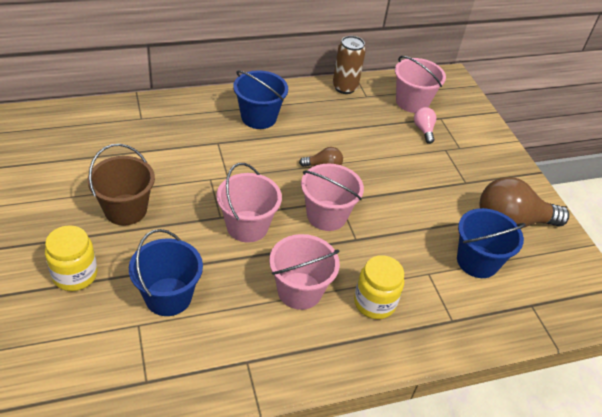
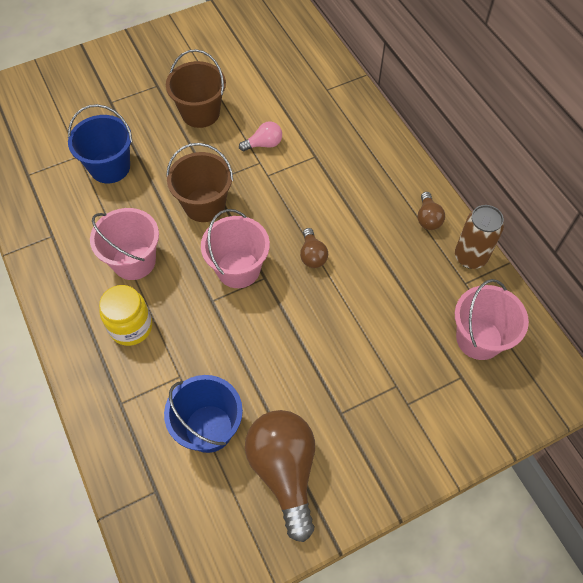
camera: 85 degrees right, 15 degrees up
(75, 275) = (121, 103): yellow jar -> none
(247, 226) = (204, 205): pink bucket -> brown bucket
(259, 117) = (371, 182): blue bucket -> none
(304, 98) = (428, 218): none -> brown light bulb
(423, 130) = (424, 356): pink light bulb -> pink light bulb (264, 144)

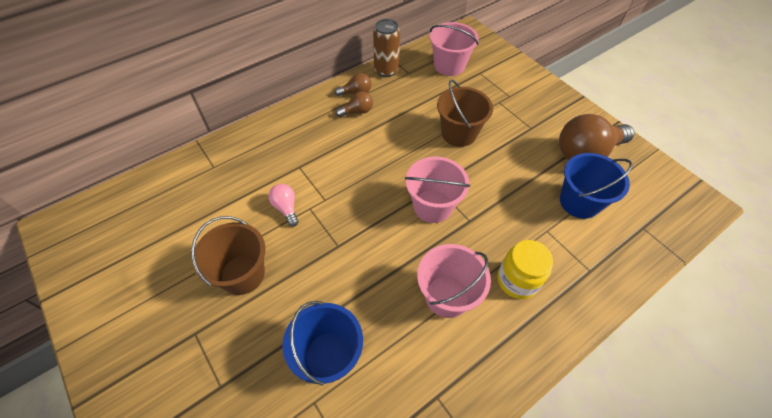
camera: 100 degrees left, 5 degrees down
(204, 205) = (367, 246): brown bucket -> brown bucket (459, 133)
(312, 255) = (406, 157): brown light bulb -> brown light bulb (357, 111)

